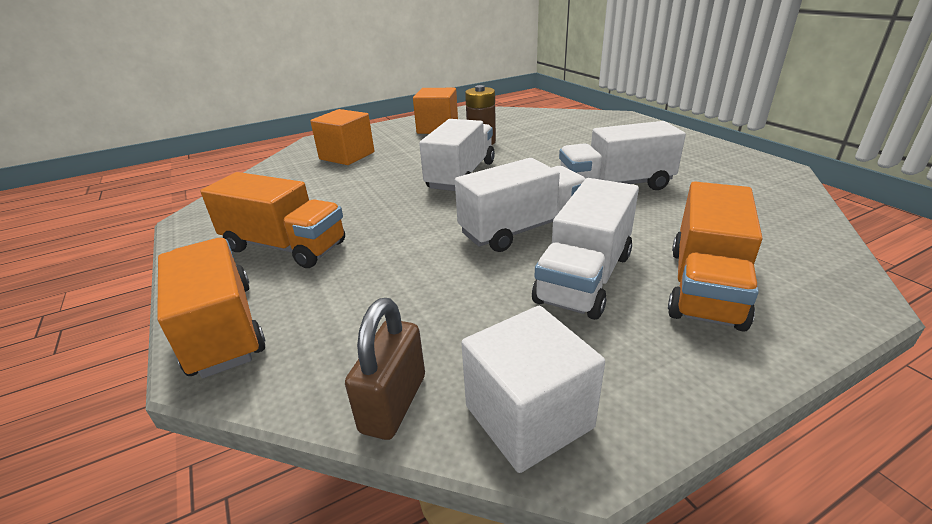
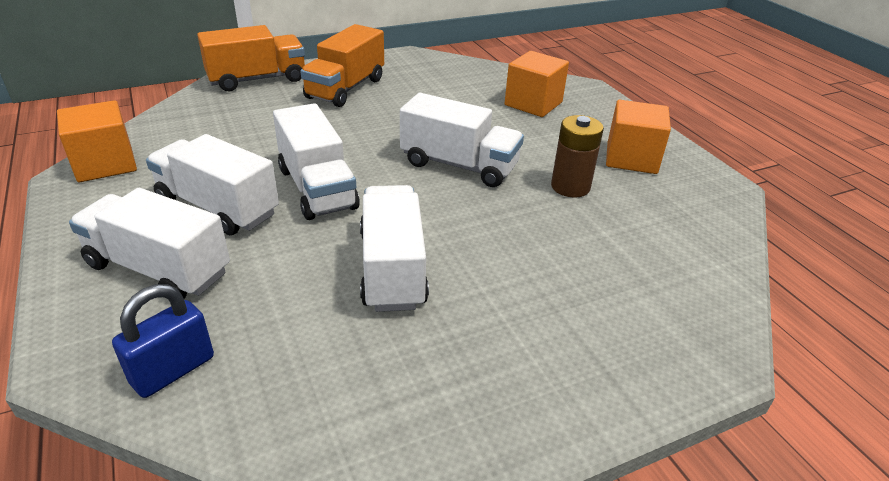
camera: 90 degrees right, 5 degrees up
(394, 403) = (152, 127): brown padlock -> none
(528, 417) = (105, 164): white cube -> orange cube
(705, 286) = (158, 269): orange truck -> white truck
(798, 245) = (173, 370): none -> blue padlock

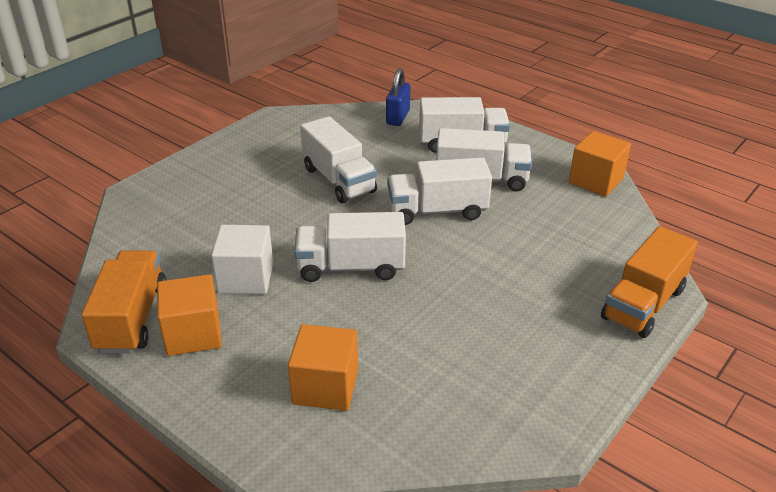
camera: 155 degrees right, 0 degrees up
(317, 188) = (437, 211): white truck -> white truck turned 45 degrees counterclockwise
(345, 88) = (544, 327): orange truck -> orange truck (132, 318)
(570, 187) = (246, 278): brown battery -> white cube

